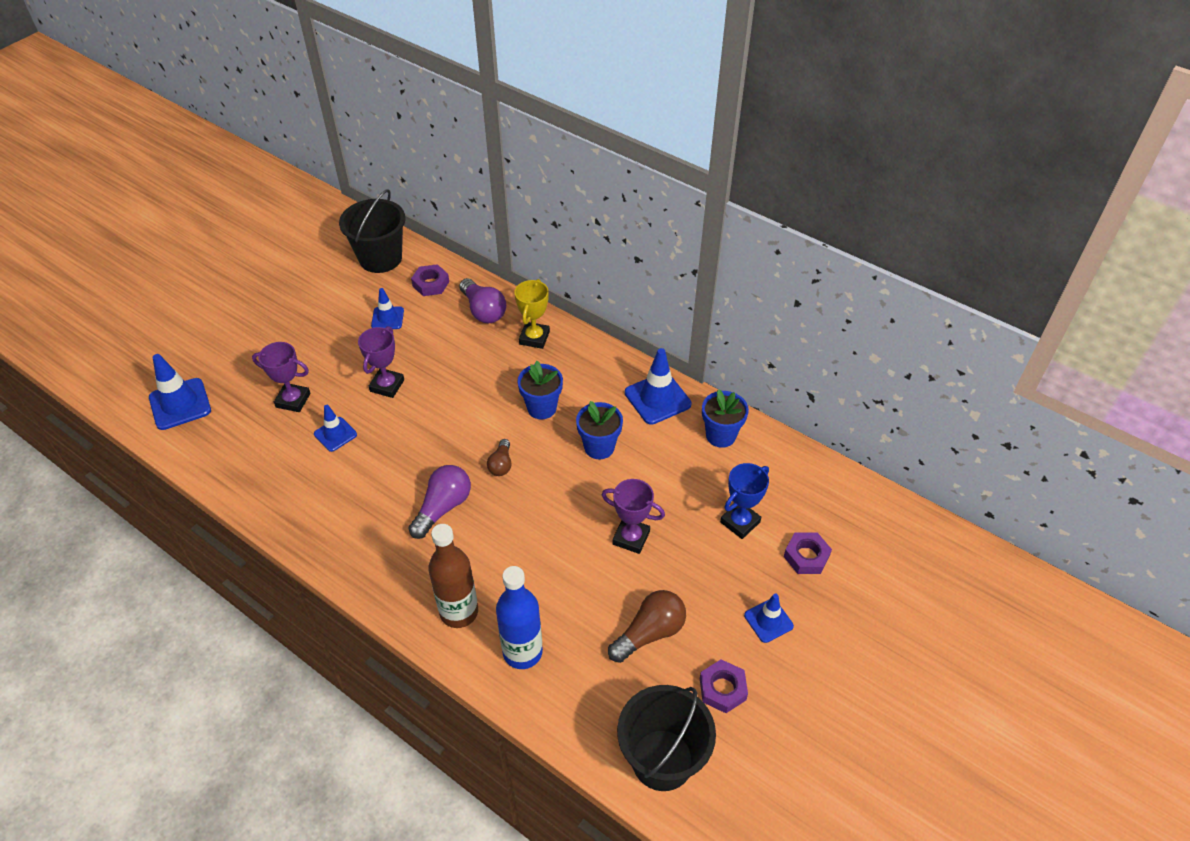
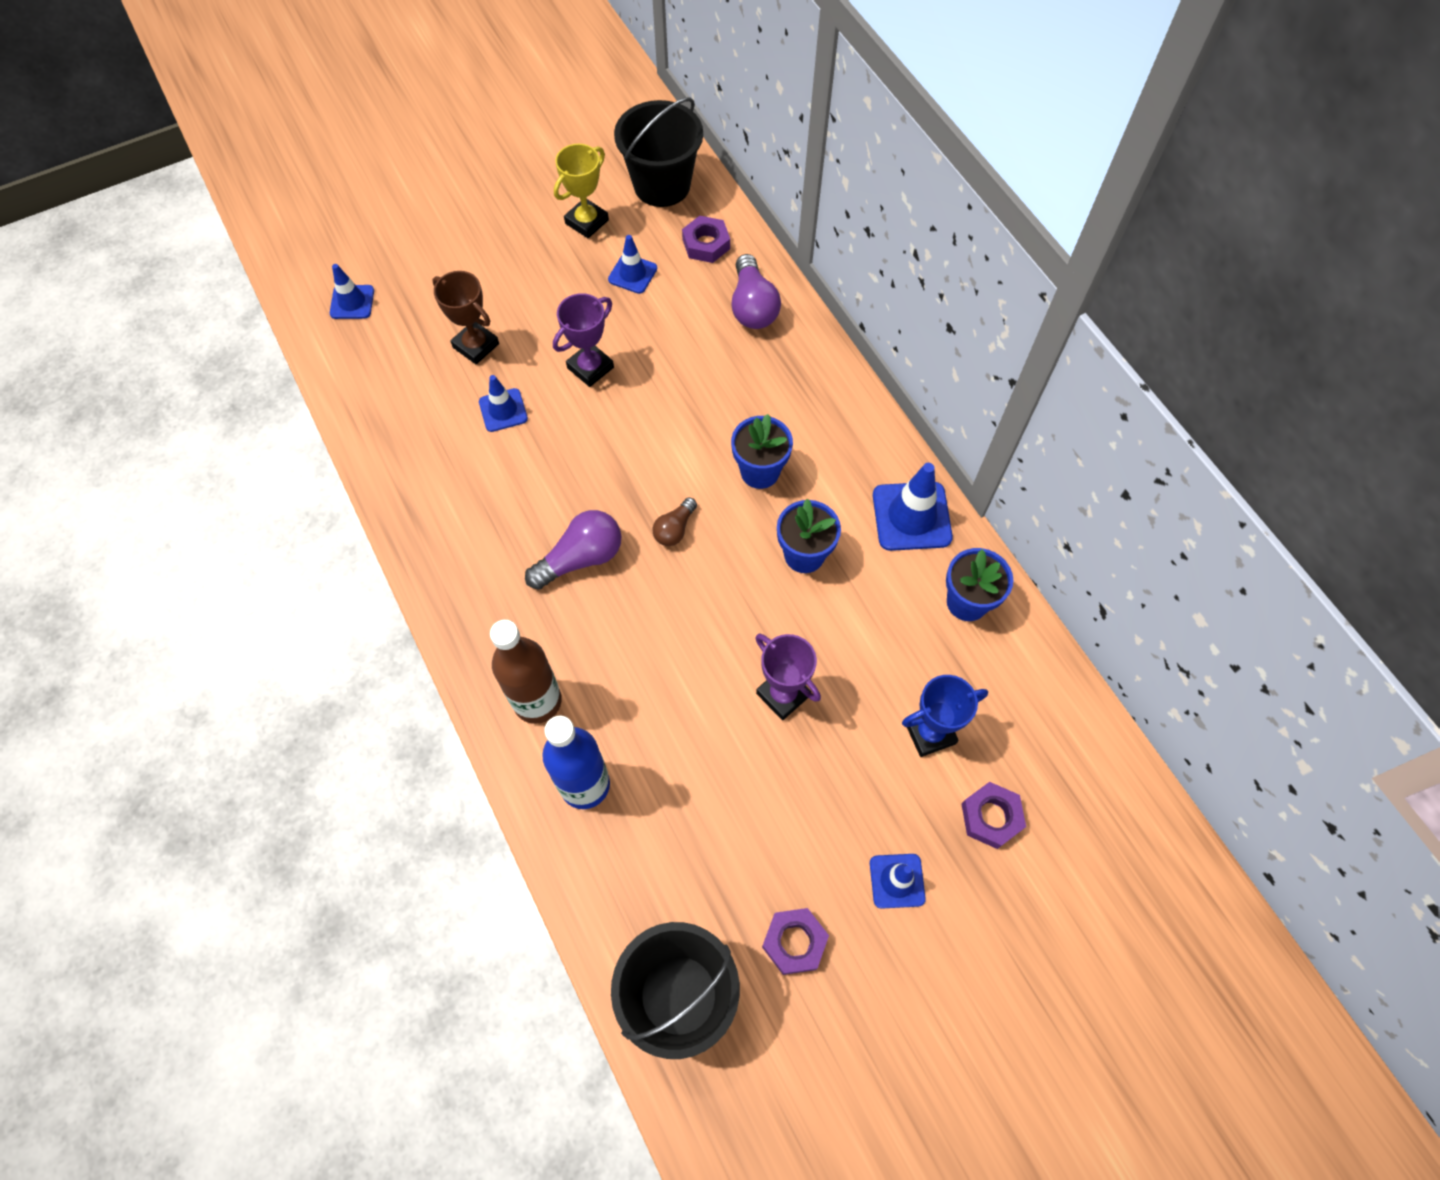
camera: 25 degrees right, 15 degrees up
(180, 404) = (352, 302): blue traffic cone -> blue traffic cone, size x0.61
(293, 400) = (476, 345): purple trophy -> brown trophy
(534, 338) = (797, 369): yellow trophy -> yellow trophy (587, 222)
(650, 633) = (743, 829): brown light bulb -> none

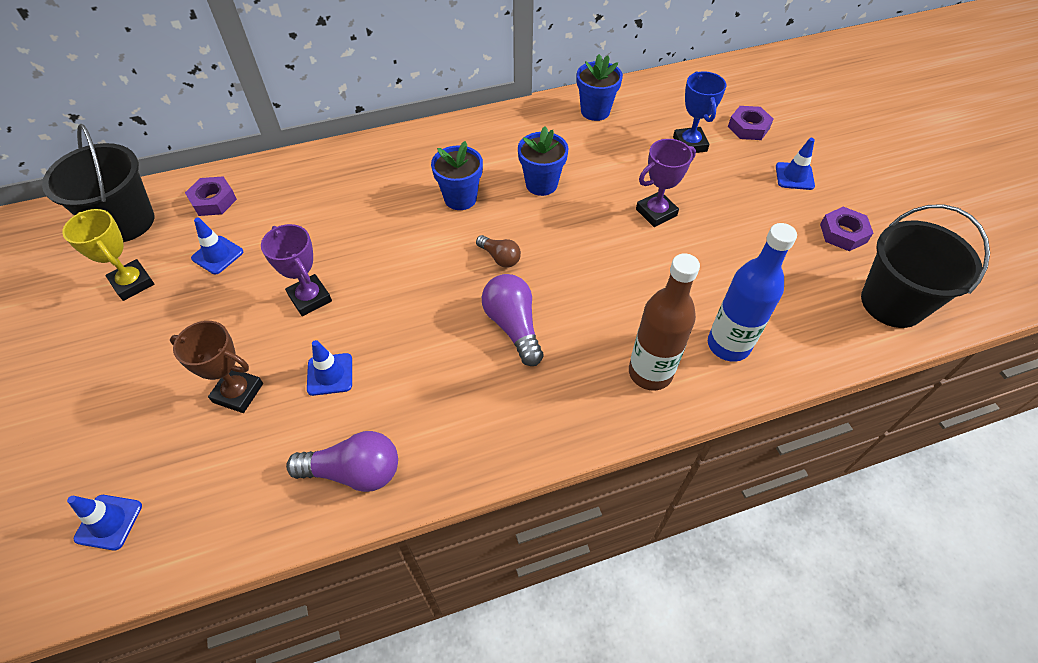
camera: 80 degrees left, 10 degrees down
(476, 345) = (238, 393): brown trophy -> brown trophy turned 60 degrees clockwise
(752, 306) = (297, 180): purple light bulb -> purple light bulb (354, 472)
(911, 516) = (522, 125): blue traffic cone -> none

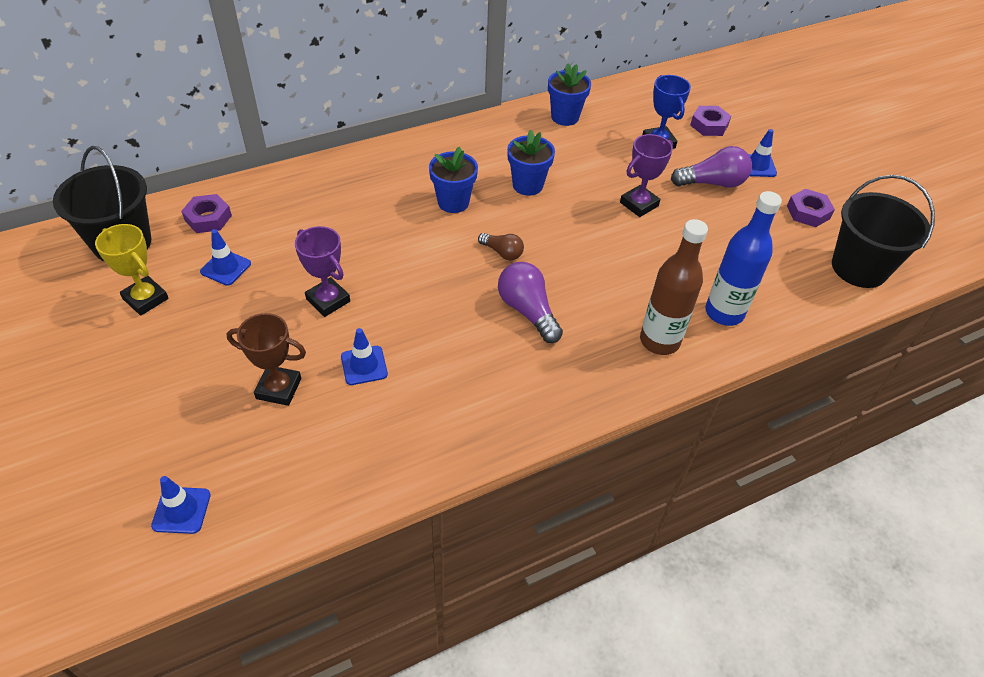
camera: 10 degrees left, 5 degrees down
(354, 472) = (407, 446): purple light bulb -> purple light bulb (712, 183)

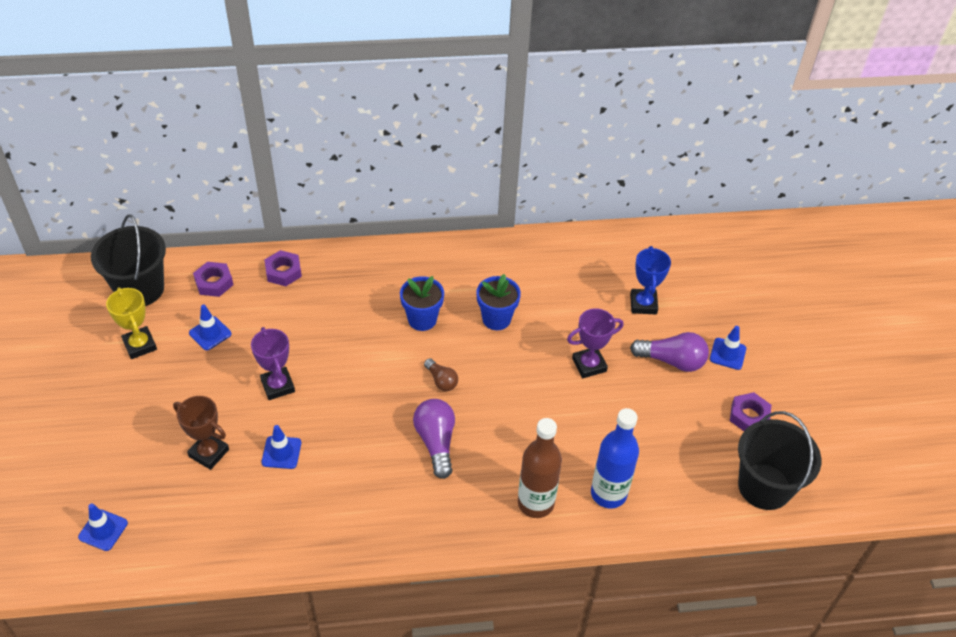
camera: 20 degrees right, 0 degrees up
(565, 117) = (567, 255): blue flower pot -> none
(709, 125) = (704, 297): purple nut -> purple nut (283, 272)

